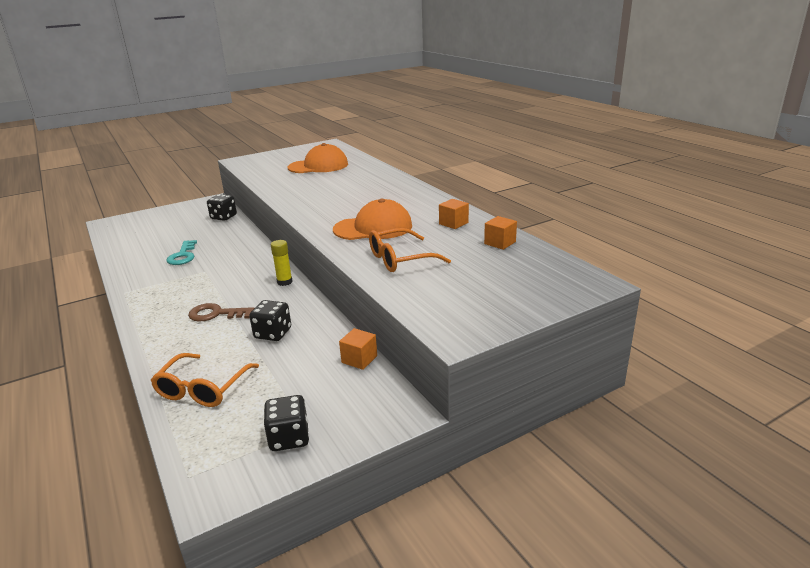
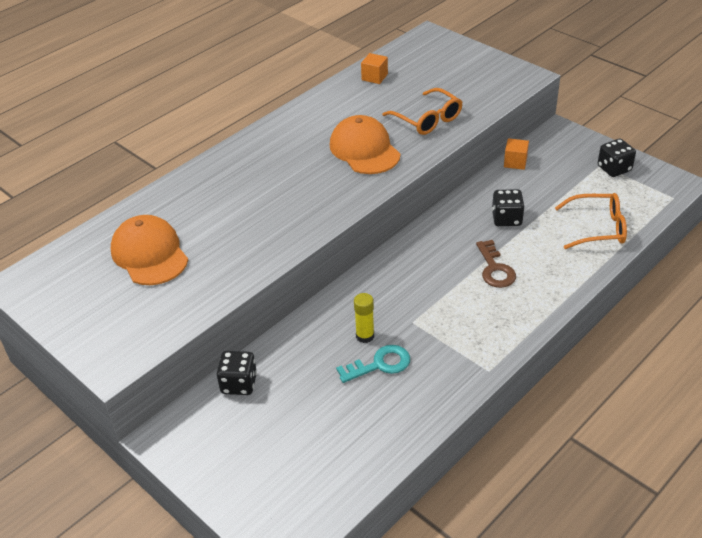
camera: 105 degrees left, 15 degrees up
(284, 282) = (413, 245): yellow glue stick -> yellow glue stick (365, 336)
(453, 223) = (338, 106): orange cube -> none

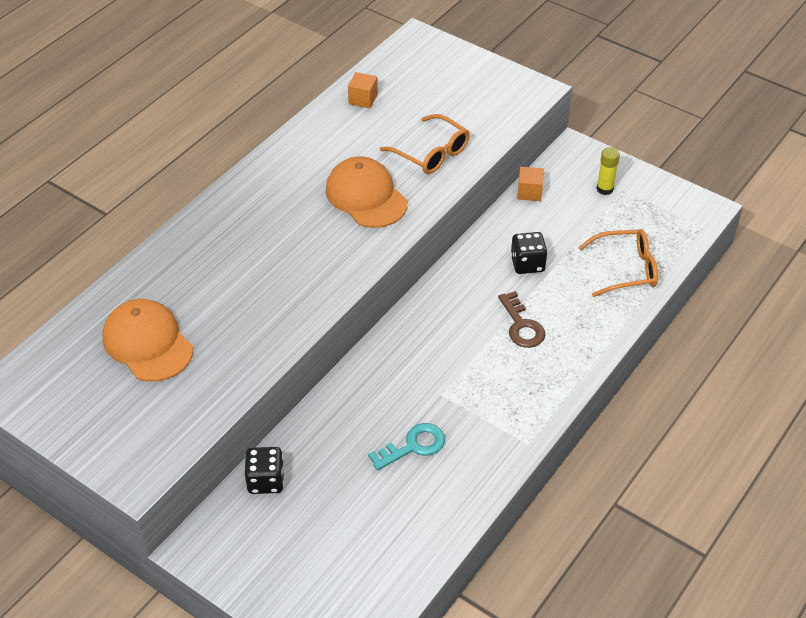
camera: 10 degrees left, 5 degrees up
(365, 336) = (392, 415): yellow glue stick -> yellow glue stick (605, 189)
(614, 169) = (637, 194): black dice -> none

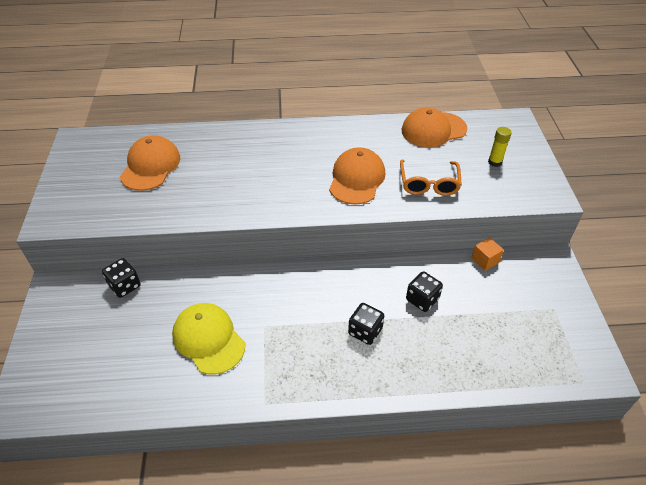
camera: 50 degrees right, 0 degrees up
(363, 99) = (433, 130): orange cube -> orange cap
(413, 446) = (208, 339): turquoise key -> yellow cap
(521, 325) = (365, 331): brown key -> black dice
(605, 189) = (541, 298): yellow glue stick -> yellow glue stick (495, 162)
(626, 269) = (483, 359): orange glasses -> none

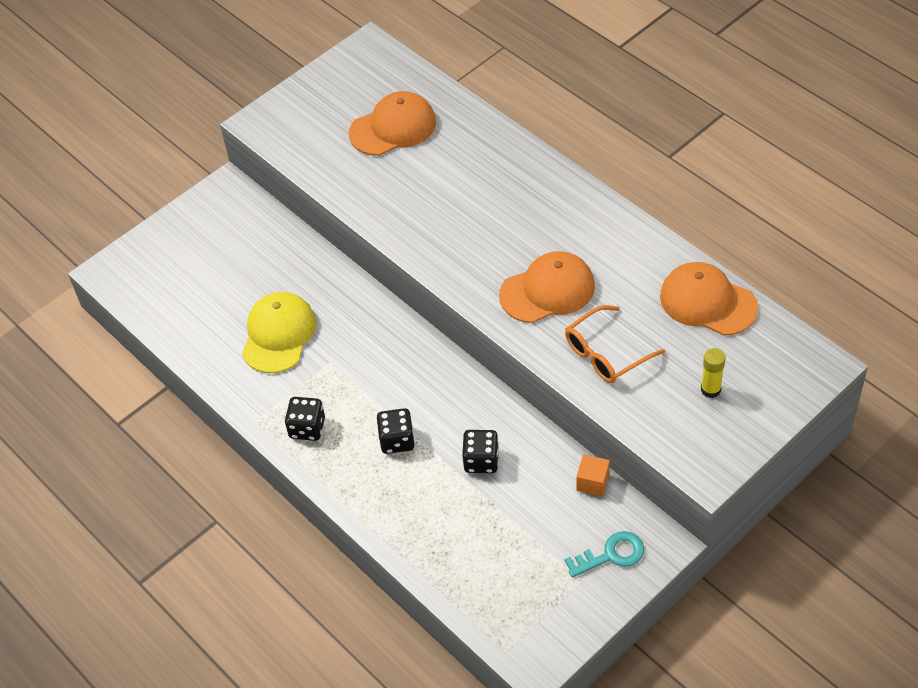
camera: 55 degrees right, 5 degrees up
(125, 286) = (274, 232): black dice -> black dice (307, 428)
(545, 284) = (611, 555): none -> turquoise key

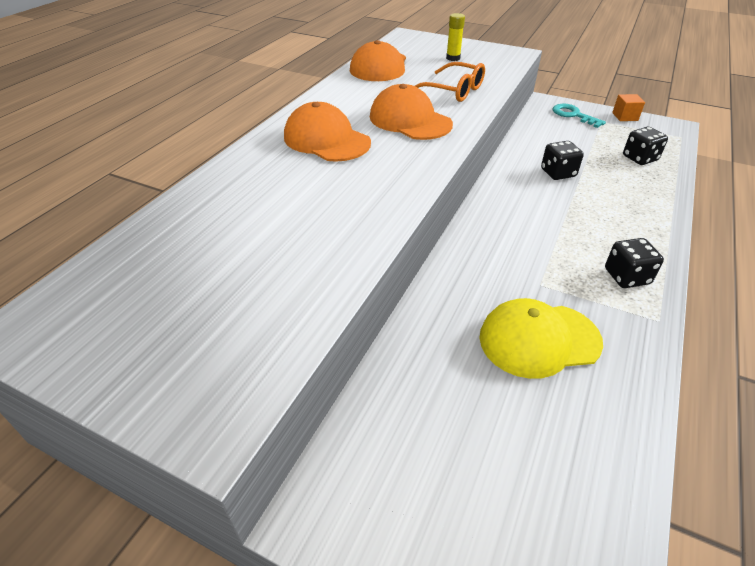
camera: 115 degrees left, 10 degrees down
(393, 127) = (211, 258): orange cap -> orange cap (326, 140)
(397, 440) = (582, 217): black dice -> black dice (640, 158)
(592, 482) = (529, 128): orange cube -> orange cube (625, 116)

